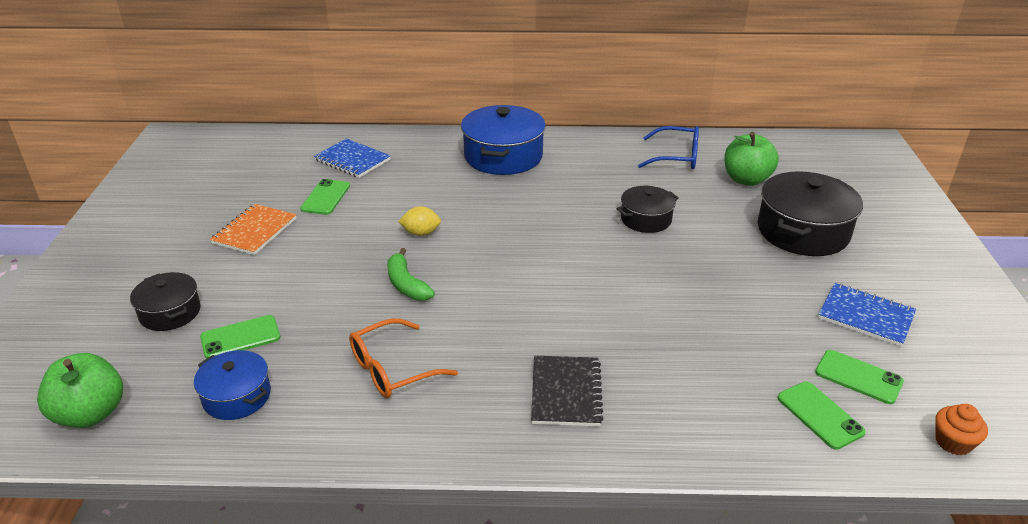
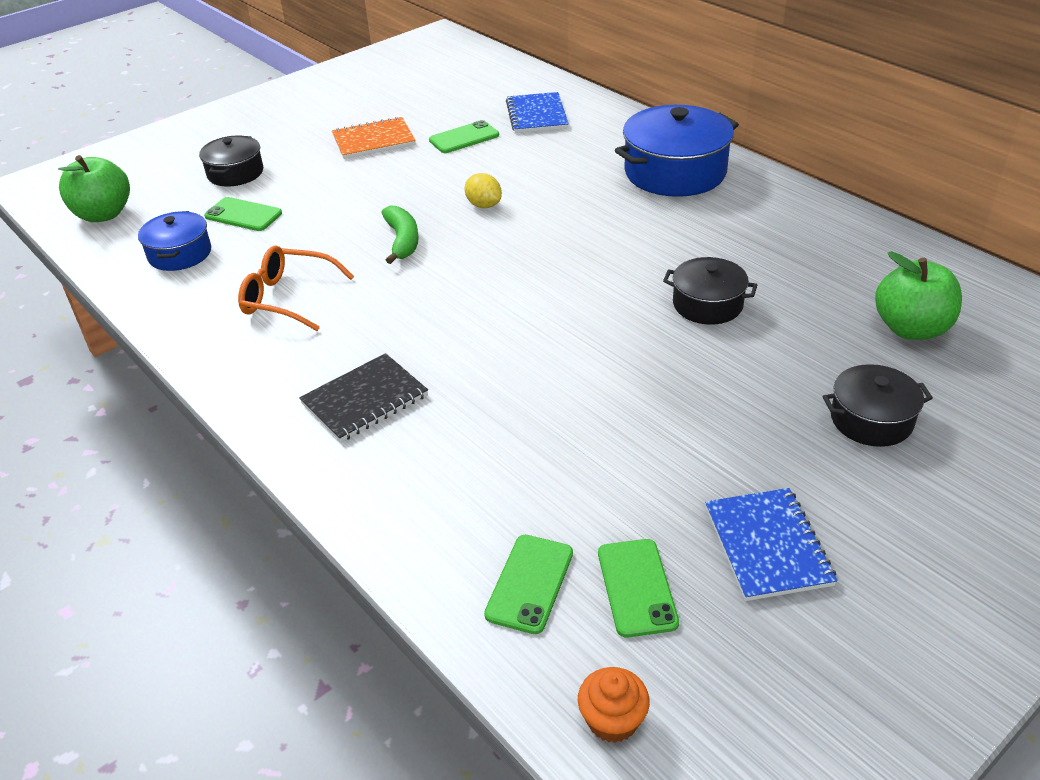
camera: 50 degrees right, 5 degrees up
(406, 284) = (402, 241): green banana -> green banana turned 150 degrees clockwise
(676, 157) = (867, 261): blue glasses -> none
(803, 231) = (871, 420): black pot -> black pot, size x0.58

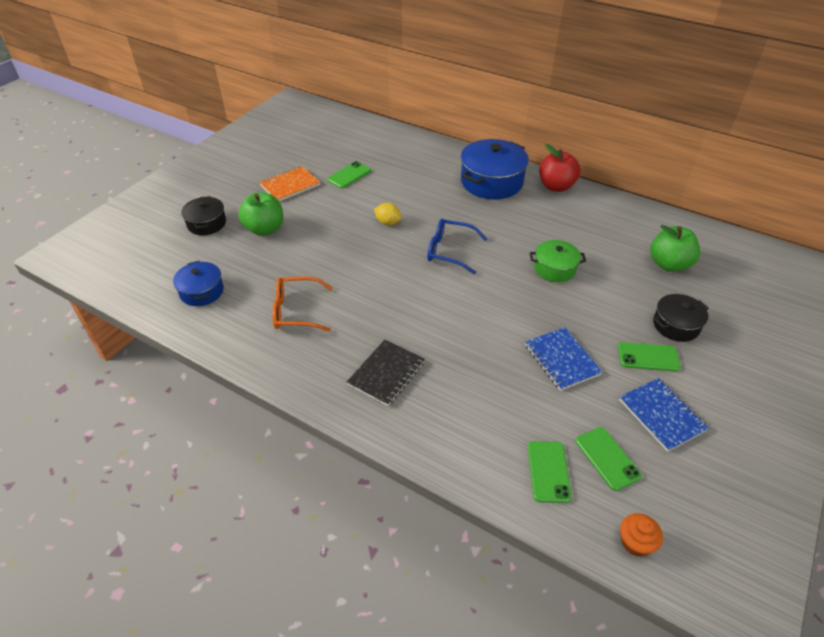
camera: 20 degrees left, 5 degrees up
(103, 214) = (127, 270): green apple -> green apple (264, 229)
(243, 215) = (230, 254): green phone -> green phone (648, 357)
(402, 241) = (349, 256): green banana -> none
(536, 115) = (387, 152): blue notebook -> blue notebook (561, 360)
(554, 256) = (450, 251): none -> blue glasses
(707, 304) = (555, 268): black pot -> green pot
(777, 191) = (556, 186): none -> red apple

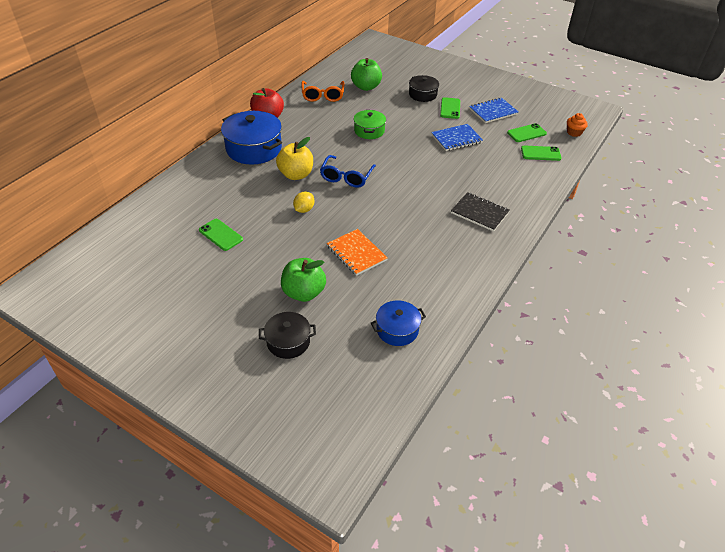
camera: 90 degrees left, 0 degrees up
(290, 185) = (228, 278): orange notebook -> orange notebook (356, 253)
(297, 311) = (420, 262): orange glasses -> orange glasses (323, 95)
(449, 213) = (296, 175): none -> yellow apple

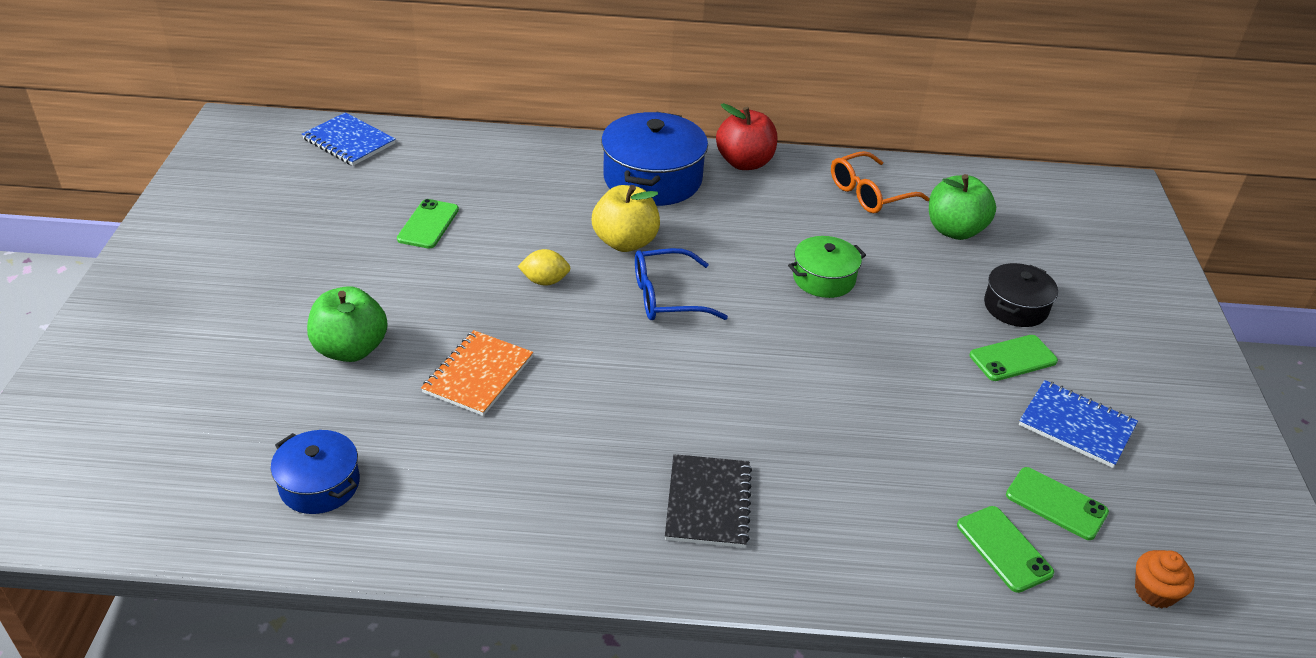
camera: 60 degrees right, 5 degrees down
(288, 342) = (238, 371): black pot -> none
(456, 139) = (918, 398): blue notebook -> blue notebook (349, 141)

